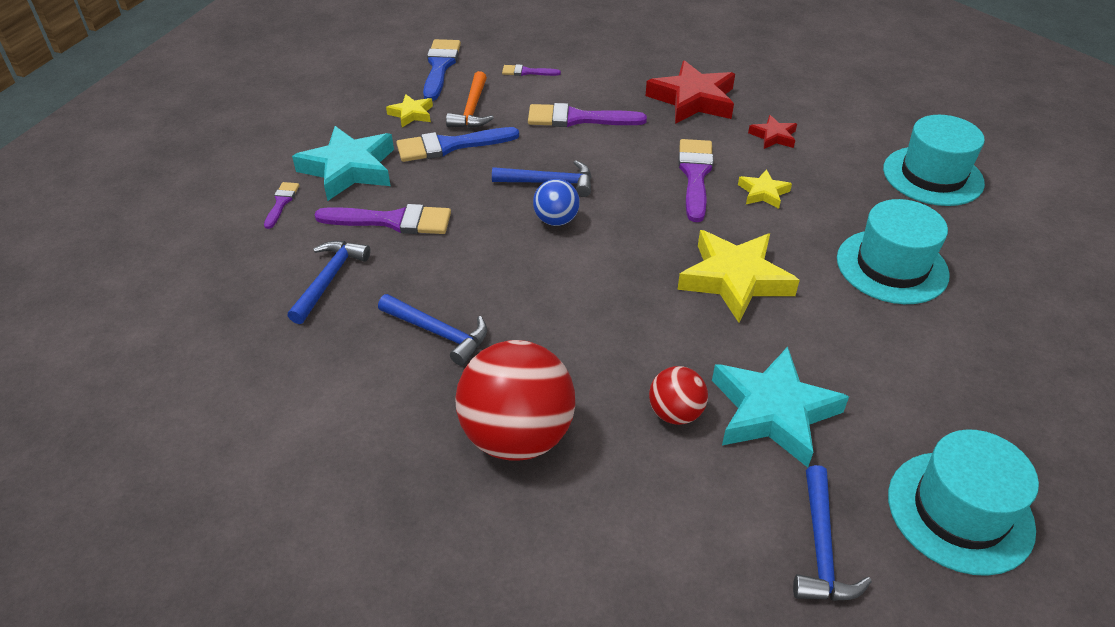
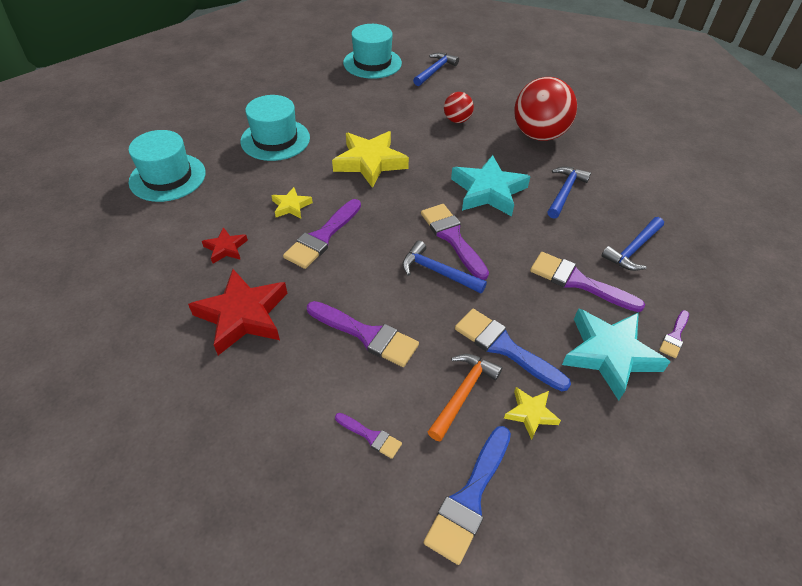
camera: 155 degrees left, 5 degrees up
(438, 333) = (565, 192): blue hammer -> blue hammer turned 60 degrees clockwise
(450, 146) = (505, 347): blue brush -> blue brush turned 150 degrees counterclockwise
(556, 220) = (452, 238): blue ball -> purple brush
(773, 412) = (411, 107): turquoise star -> turquoise star (488, 191)

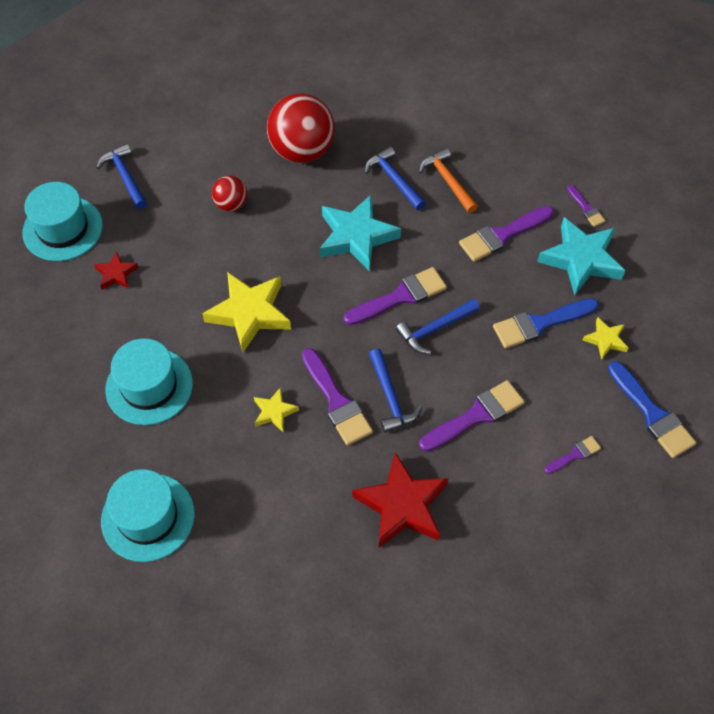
camera: 60 degrees left, 10 degrees up
(226, 248) = (303, 492): red star -> red star (116, 274)
(452, 238) = (400, 297): purple brush -> purple brush turned 150 degrees clockwise
(463, 393) = (567, 374): orange hammer -> orange hammer (448, 181)
(633, 249) = (489, 176): blue hammer -> blue hammer (390, 397)

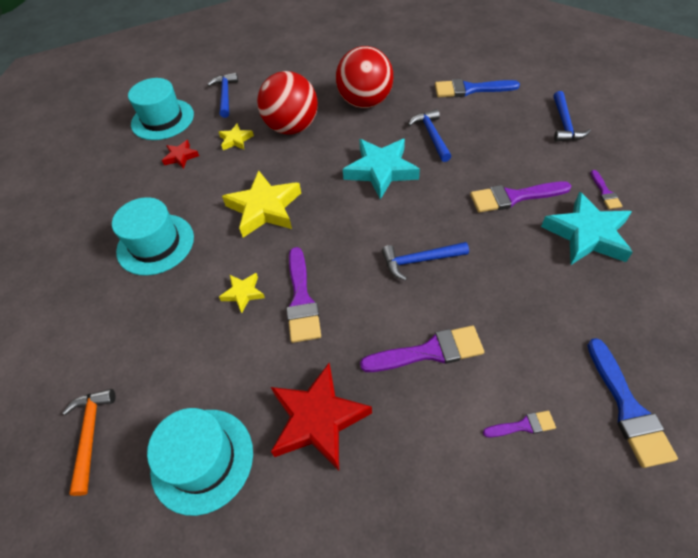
camera: 25 degrees right, 5 degrees down
(148, 517) = (89, 353): turquoise hat -> turquoise hat (202, 459)
(231, 204) = (292, 127): red ball -> red ball, size x1.96
(390, 397) = (352, 310): blue hammer -> blue hammer (564, 124)
(400, 297) = (399, 226): purple brush -> none
(448, 181) = (478, 145): orange hammer -> orange hammer (91, 435)
(540, 323) = (526, 282): blue brush -> blue brush (470, 89)
(605, 340) = (593, 315): yellow star -> yellow star (236, 140)

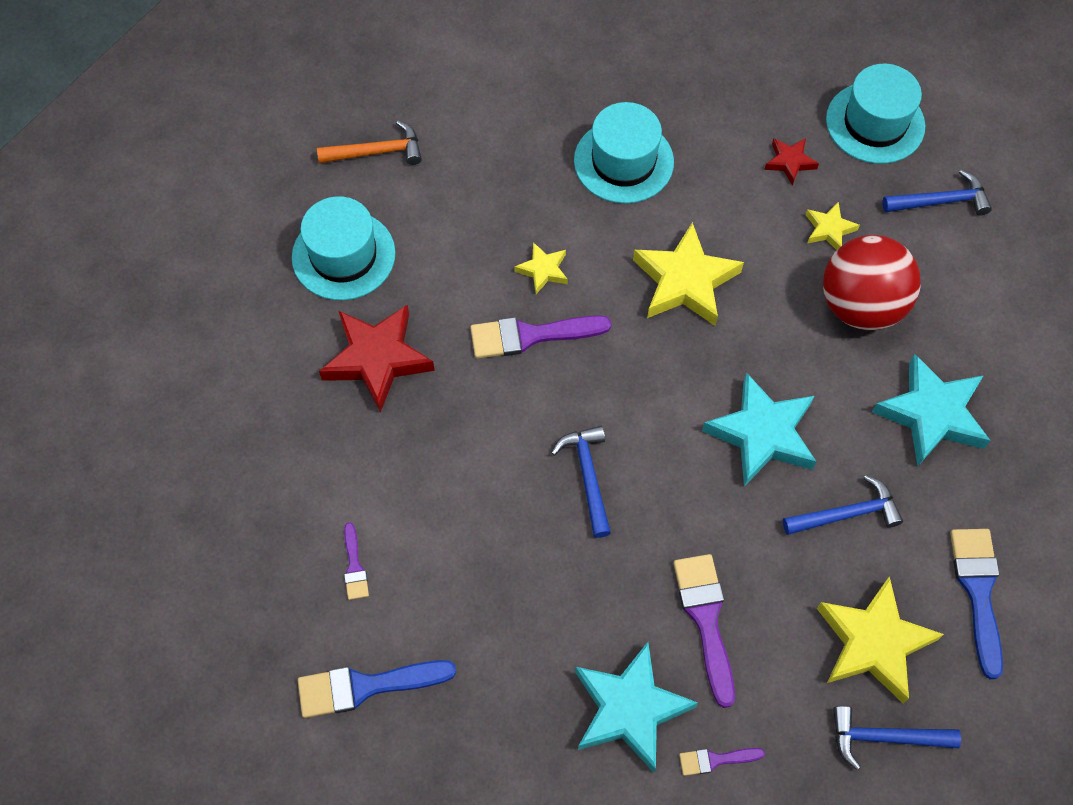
camera: 85 degrees right, 10 degrees up
(365, 102) = (931, 414): red ball -> turquoise star
(429, 351) = (451, 477): purple brush -> none
(510, 127) = (873, 643): none -> yellow star

